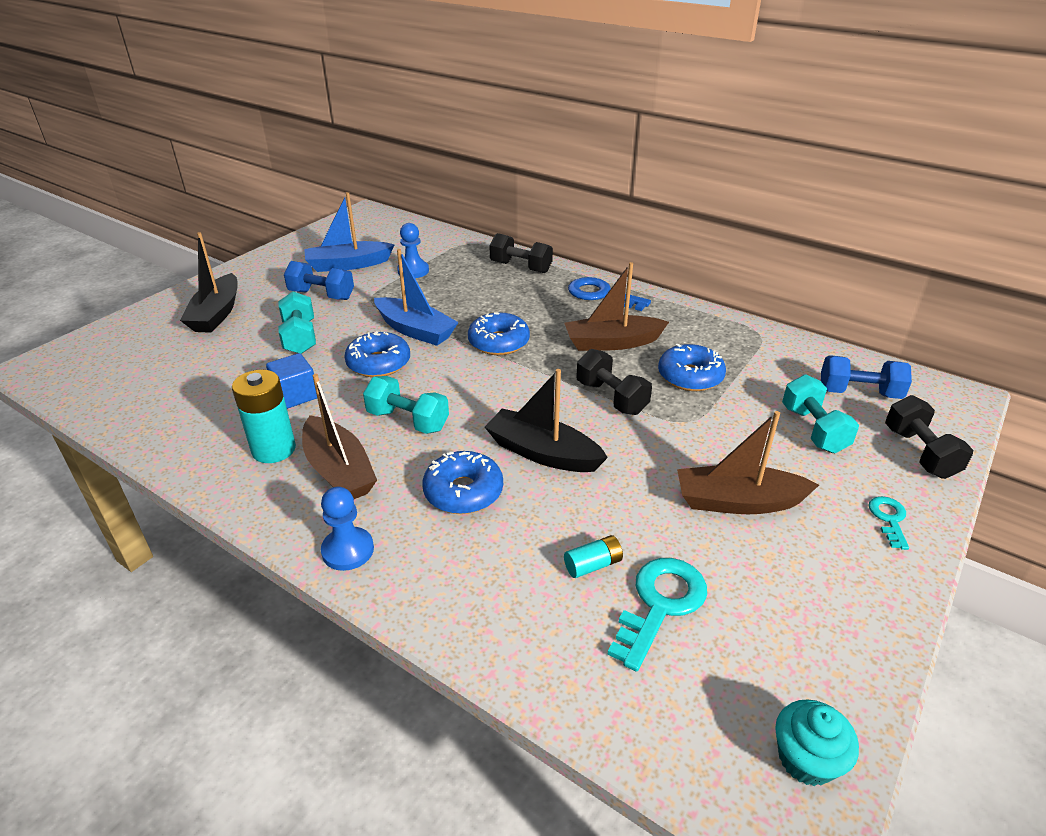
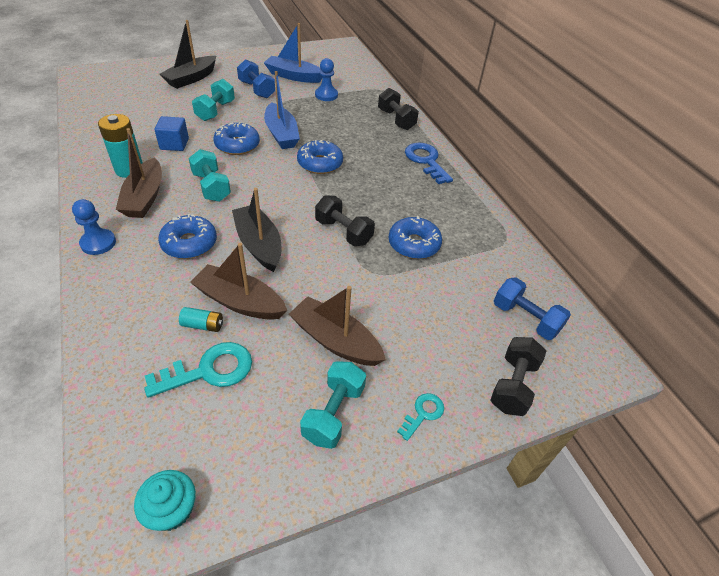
camera: 30 degrees right, 10 degrees up
(611, 397) = (343, 232): black dumbbell -> black dumbbell turned 45 degrees counterclockwise
(612, 343) = (391, 197): brown boat -> brown boat (240, 302)
(813, 430) = (453, 325): turquoise dumbbell -> turquoise dumbbell (333, 413)

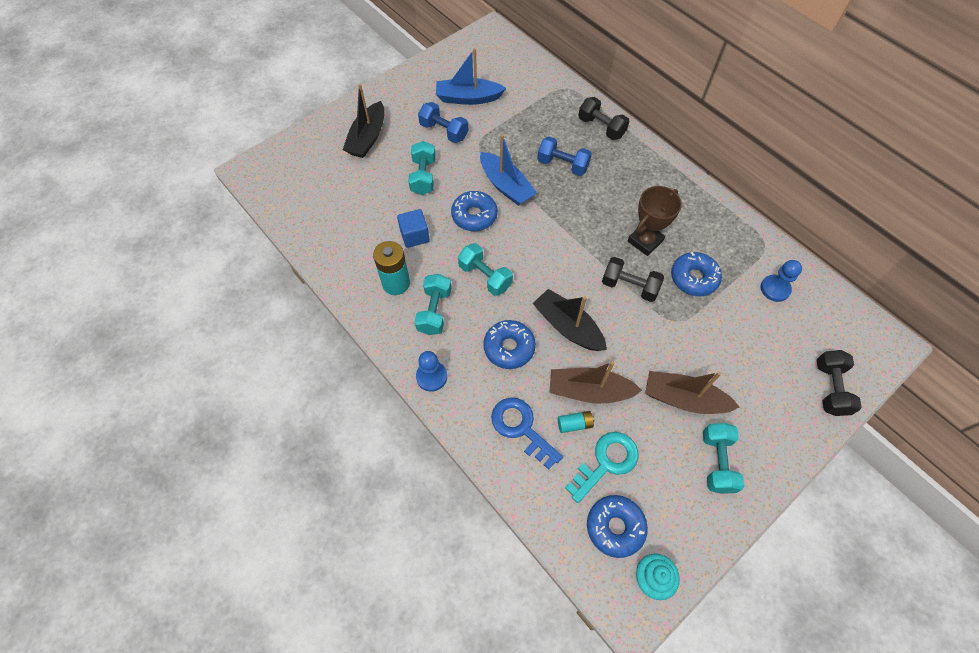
camera: 15 degrees left, 15 degrees up
(145, 197) = (434, 311): brown boat -> turquoise dumbbell
(320, 163) = (563, 212): blue donut -> blue donut (615, 527)
(326, 95) = (516, 115): blue pawn -> blue pawn (775, 289)
(383, 203) = (645, 241): none -> brown trophy
(423, 414) = (778, 437): turquoise key -> none
(426, 161) = (655, 174): blue key -> blue key (521, 428)
(525, 319) = (814, 323): blue dumbbell -> blue dumbbell (562, 165)

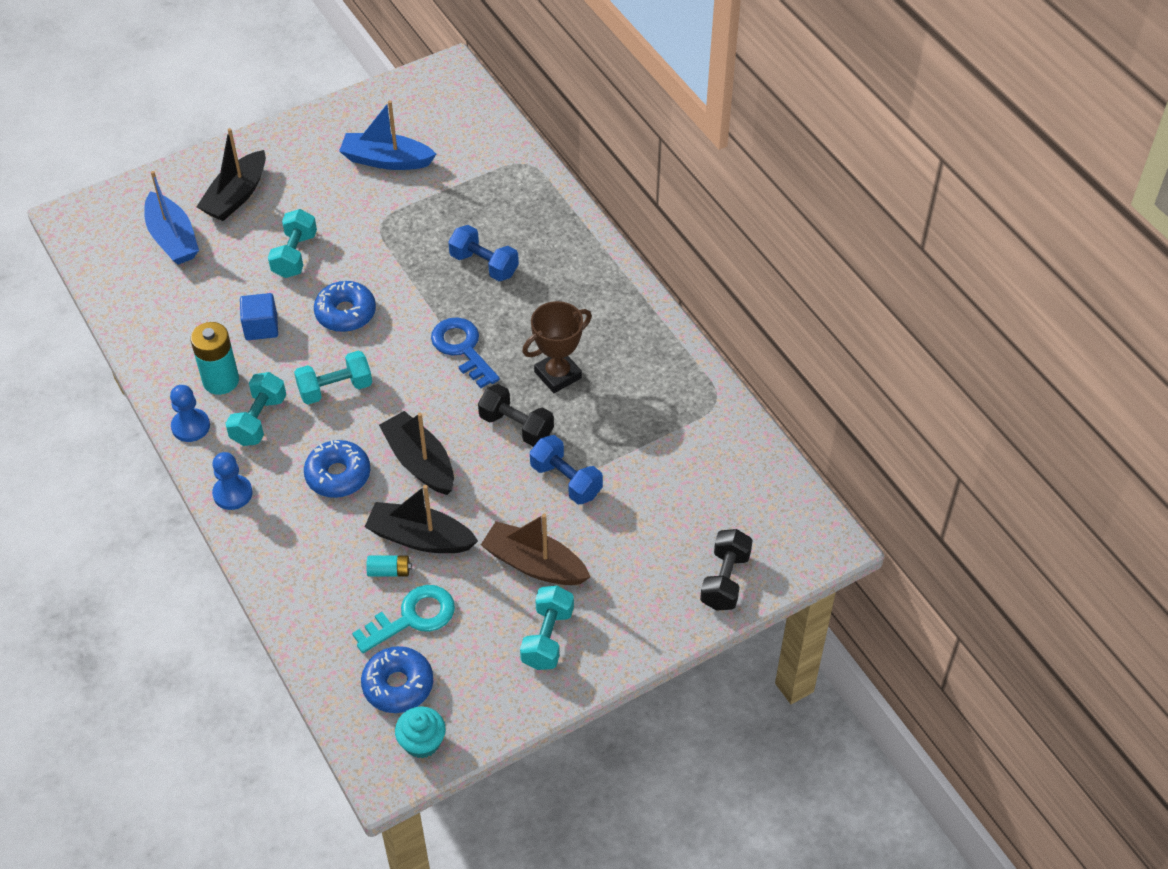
camera: 10 degrees right, 10 degrees down
(444, 131) = (340, 200): blue dumbbell -> blue dumbbell (566, 480)
(485, 277) = (335, 389): turquoise dumbbell -> turquoise dumbbell turned 75 degrees counterclockwise
(506, 186) = (399, 281): blue boat -> blue boat (172, 238)
(521, 428) = (323, 566): blue key -> blue key (462, 349)
(589, 391) = (420, 538): brown boat -> black boat
(601, 127) = (554, 222): black dumbbell -> none
(693, 278) = (604, 428): blue donut -> none
(775, 289) = (705, 456): blue pawn -> blue pawn (191, 426)

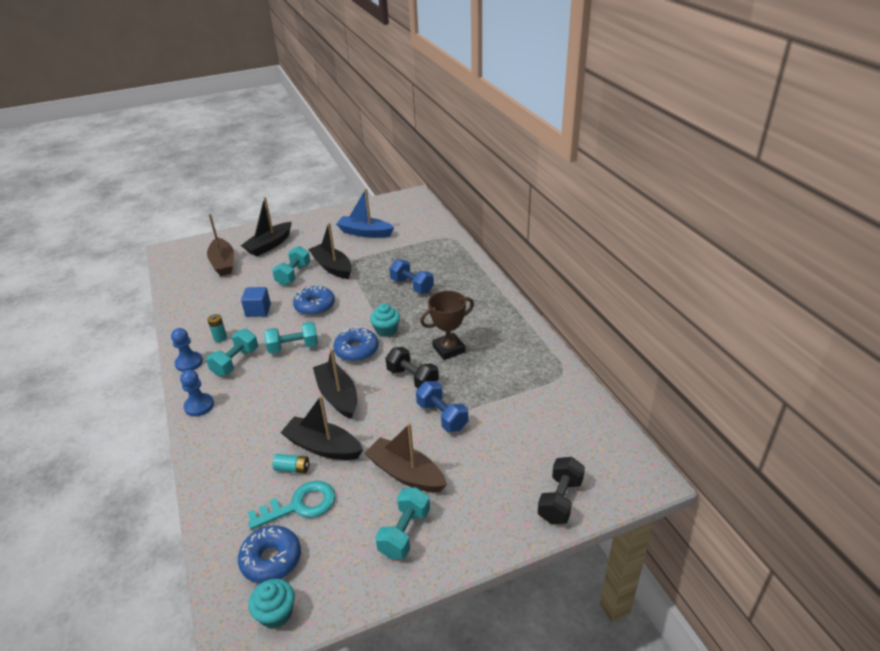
camera: 10 degrees right, 15 degrees down
(172, 238) = (223, 263): blue boat -> brown boat
(221, 381) = (220, 338): turquoise battery -> turquoise battery, size x0.53
(338, 475) = (277, 400): blue donut -> blue donut (356, 350)
(352, 235) = (332, 267): none -> black boat
(462, 349) = (386, 330): blue key -> turquoise cupcake

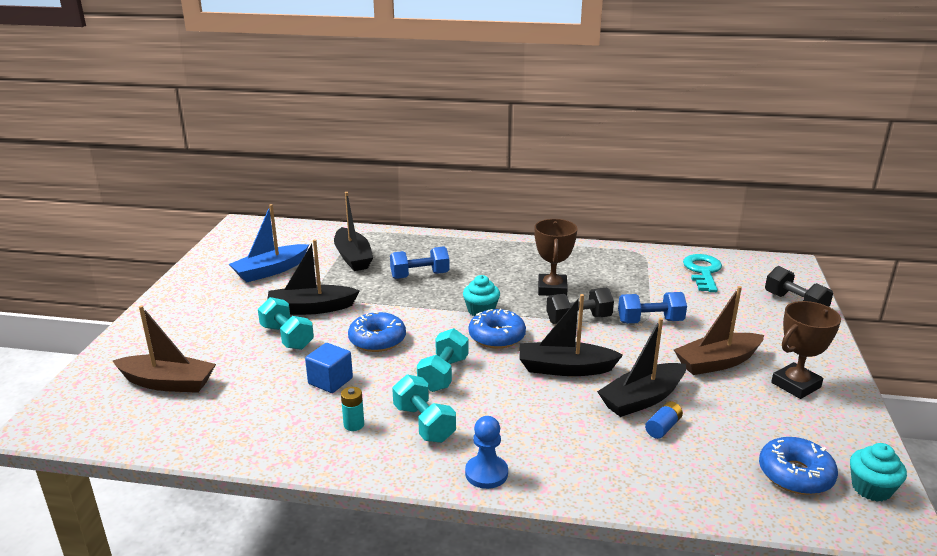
camera: 60 degrees left, 10 degrees down
(189, 363) = (379, 463): blue pawn -> none
(269, 245) = (185, 337): black boat -> black boat (353, 257)
(292, 469) = (663, 427): turquoise battery -> blue battery
(299, 505) = (724, 436): turquoise key -> turquoise key (703, 271)
(404, 533) = (796, 385): turquoise dumbbell -> brown trophy

